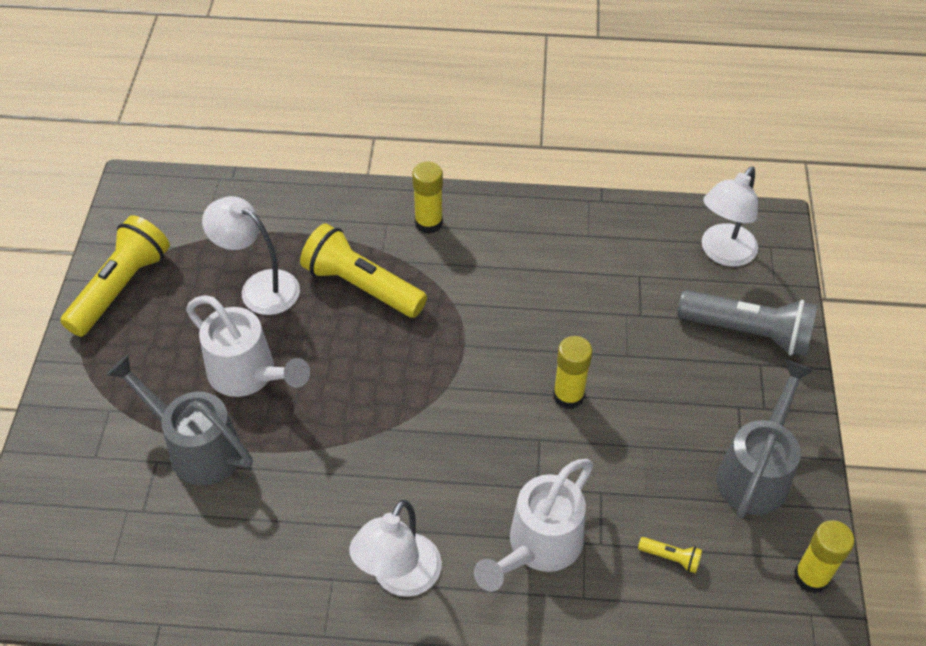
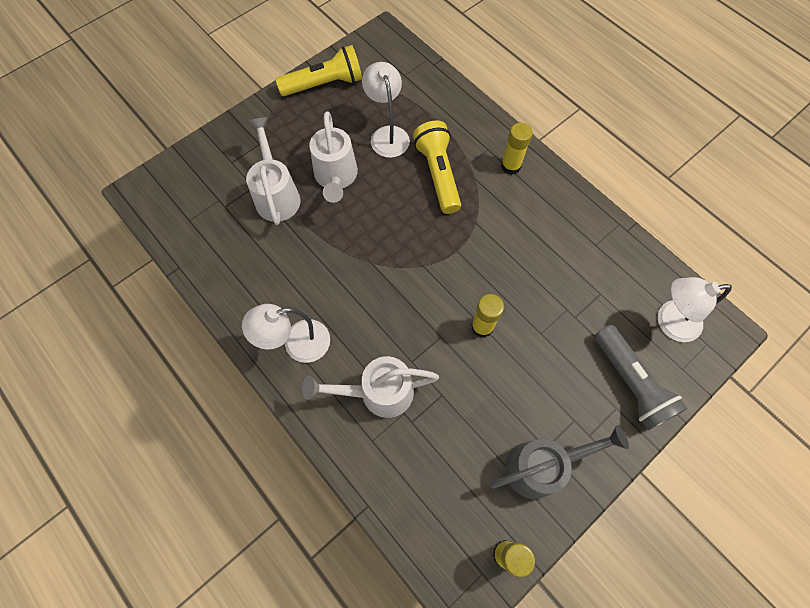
camera: 45 degrees right, 15 degrees up
(197, 447) = (277, 195): grey watering can -> white watering can
(671, 557) = (439, 465): yellow flashlight -> none

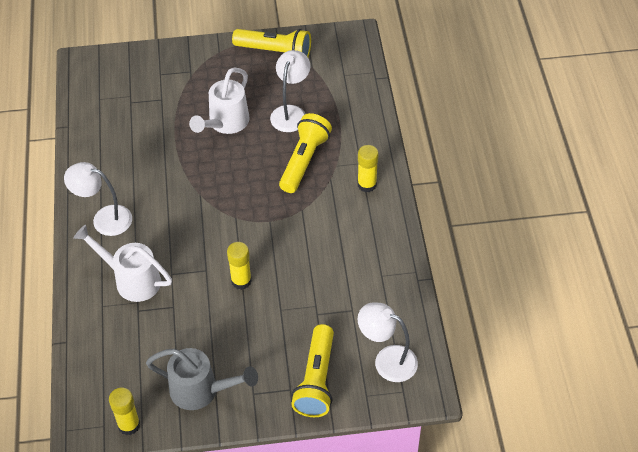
camera: 35 degrees right, 15 degrees down
(277, 195) = (173, 113): white watering can -> none
(631, 383) = (317, 380): grey flashlight -> yellow flashlight

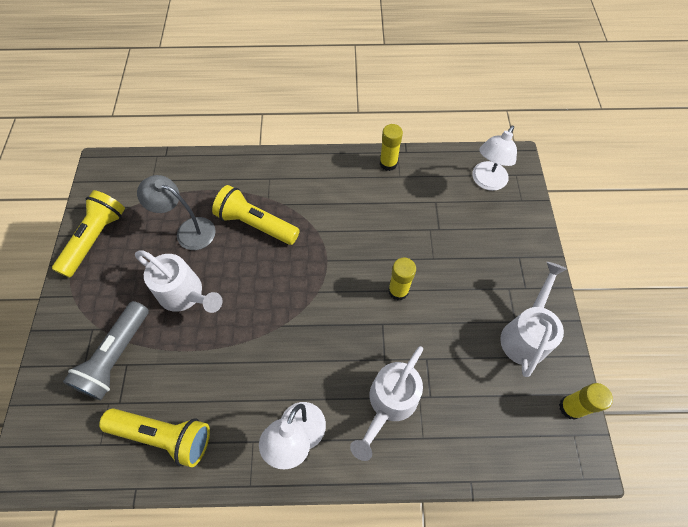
camera: 85 degrees left, 10 degrees up
(167, 92) = (116, 356): none -> grey flashlight
(201, 390) = (525, 334): grey watering can -> white watering can
(291, 112) = (188, 230): white lamp -> grey lamp
(317, 380) = (509, 235): yellow flashlight -> yellow flashlight (164, 435)
(367, 184) = (296, 176): yellow glue stick -> yellow glue stick (388, 163)

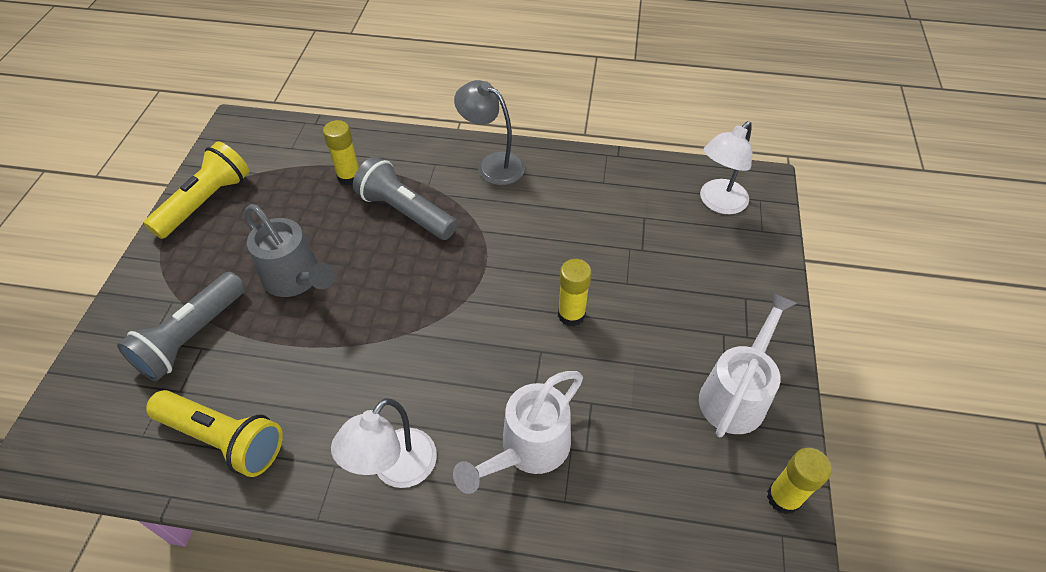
camera: 10 degrees right, 10 degrees down
(185, 294) = (296, 279): white watering can -> grey watering can
(188, 230) = (320, 208): grey lamp -> grey lamp (492, 164)
(256, 224) = (405, 212): yellow flashlight -> grey flashlight
(388, 163) = (591, 166): yellow glue stick -> yellow glue stick (349, 177)

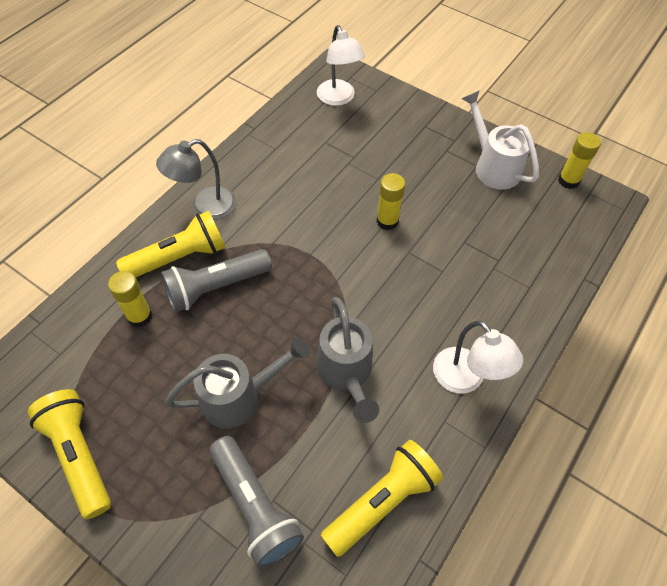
camera: 65 degrees left, 5 degrees up
(357, 352) = (346, 372): none -> grey watering can
(424, 173) = (179, 257): none -> yellow flashlight
(528, 449) = (484, 292): white watering can -> none

